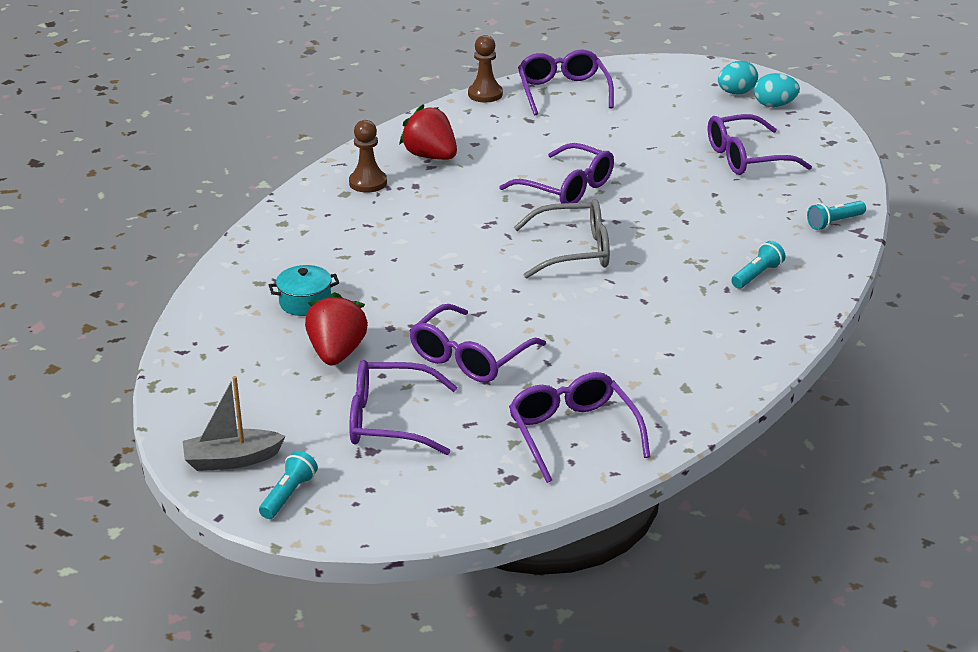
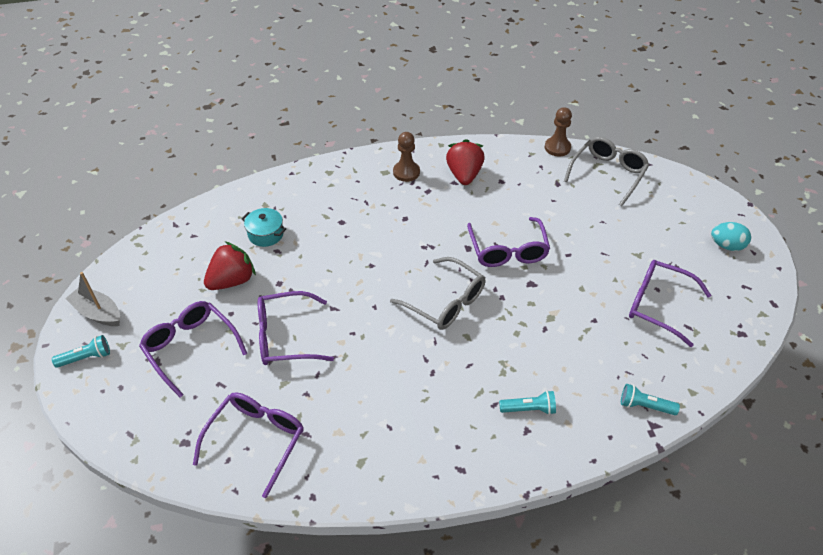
camera: 45 degrees right, 15 degrees up
(563, 91) = (608, 174): purple glasses -> grey glasses
(774, 105) = (741, 274): turquoise egg -> none

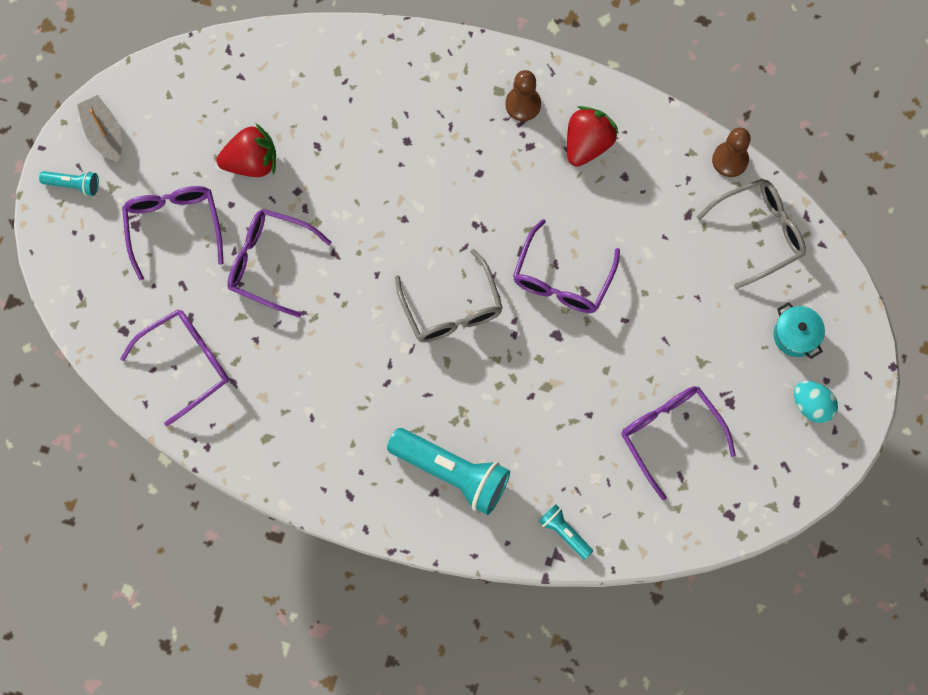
camera: 30 degrees right, 25 degrees up
(266, 234) = (317, 116): turquoise pot -> turquoise pot (795, 335)
(529, 409) = (452, 473): turquoise flashlight -> turquoise flashlight, size x2.04

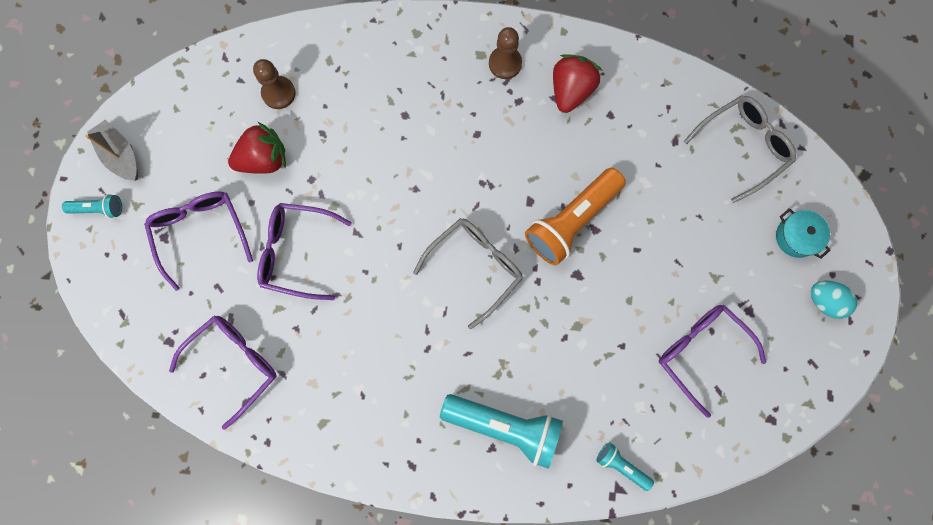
camera: 10 degrees left, 5 degrees up
(452, 309) = (475, 267): grey glasses -> grey glasses turned 105 degrees counterclockwise
(562, 279) = (572, 221): purple glasses -> orange flashlight
(730, 160) = (702, 84): brown pawn -> brown pawn (278, 93)

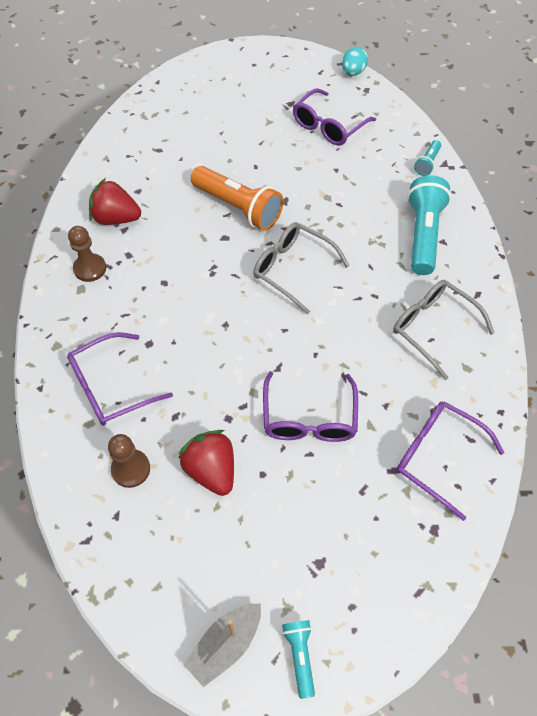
camera: 100 degrees left, 20 degrees down
(200, 232) = (306, 522): purple glasses -> purple glasses (110, 387)
(743, 146) = (159, 111): grey glasses -> grey glasses (432, 328)
(796, 237) = (229, 82): turquoise pot -> none
(824, 301) = (274, 67): turquoise egg -> turquoise egg (353, 73)

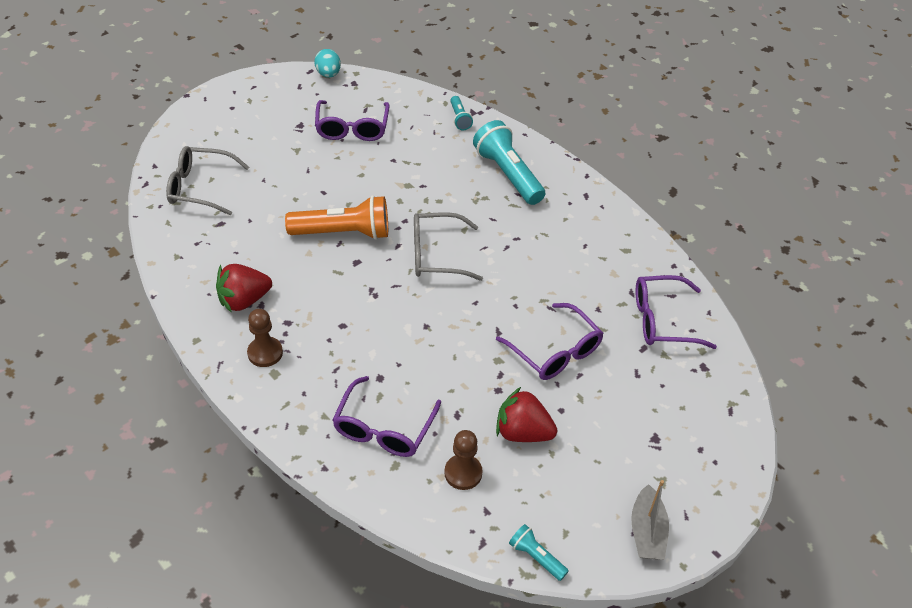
camera: 40 degrees left, 10 degrees down
(299, 656) = (698, 502): turquoise flashlight -> turquoise flashlight (536, 557)
(432, 328) = (578, 237): grey glasses -> grey glasses (200, 187)

